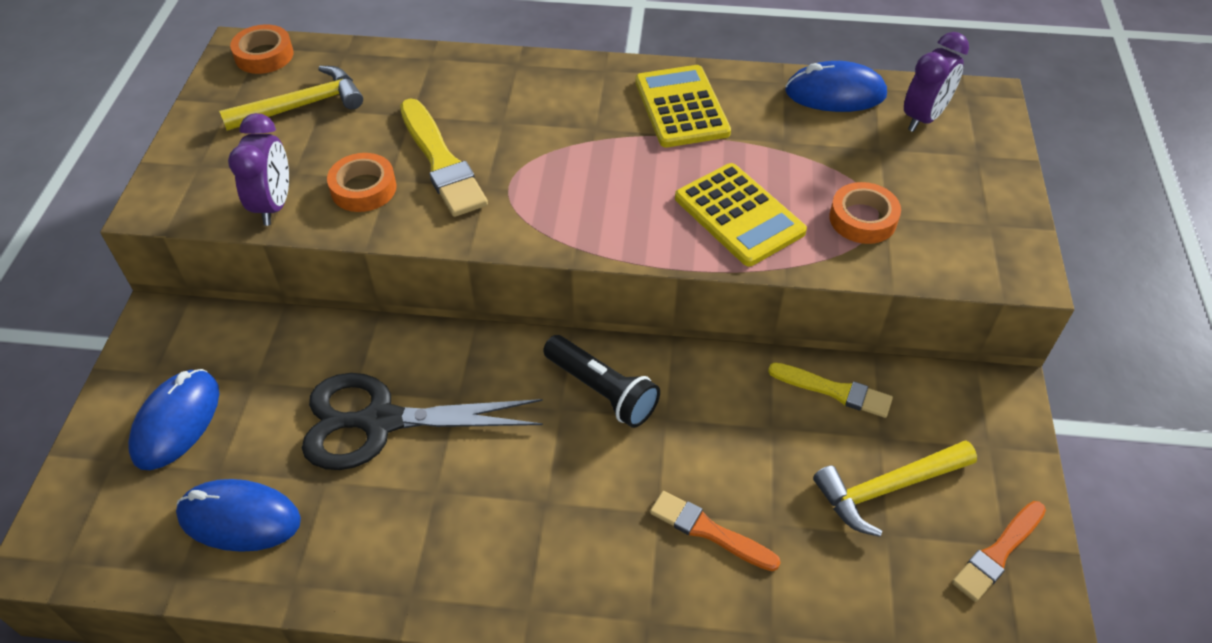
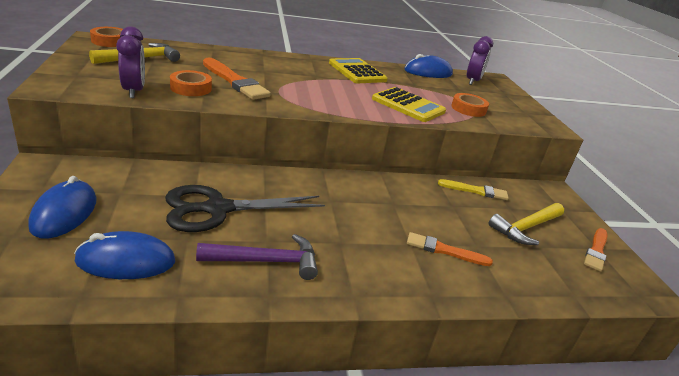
camera: 20 degrees left, 20 degrees down
(423, 533) = (266, 261): none -> purple hammer
(441, 162) = (235, 81): yellow brush -> orange brush
(602, 391) = (351, 193): black flashlight -> none

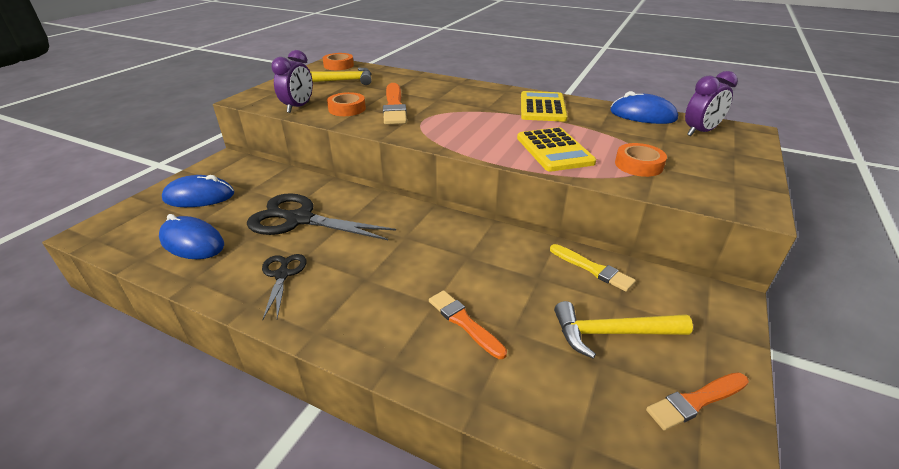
camera: 40 degrees right, 5 degrees up
(64, 213) = (199, 197): blue mouse -> blue mouse turned 45 degrees clockwise
(266, 261) = (282, 275): purple hammer -> black scissors

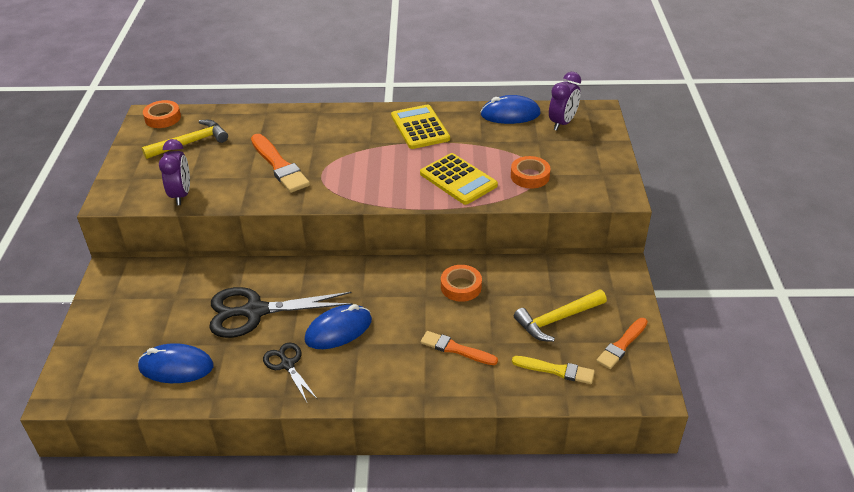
camera: 25 degrees left, 5 degrees up
(199, 197) = (130, 322): blue mouse -> blue mouse (338, 330)
(347, 109) = (234, 182): orange tape -> orange tape (461, 287)
(592, 269) = (523, 274): yellow brush -> yellow brush (556, 370)

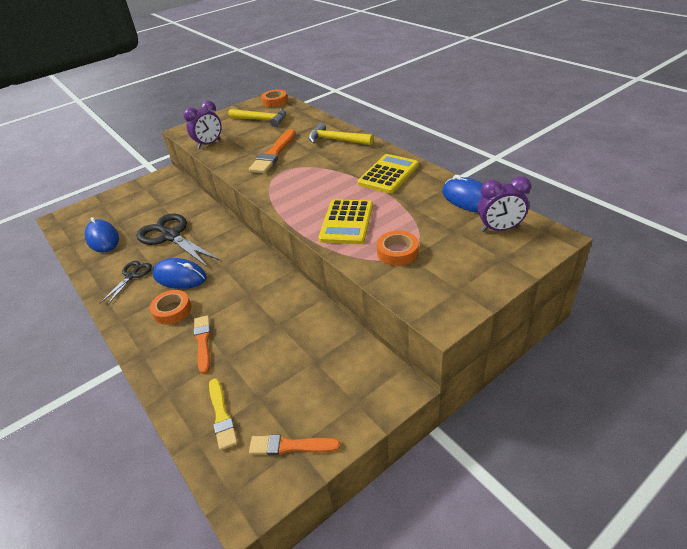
camera: 55 degrees right, 0 degrees up
(461, 287) = (275, 305): orange tape -> orange tape (172, 310)
(557, 319) = (286, 381): yellow hammer -> yellow hammer (336, 140)

